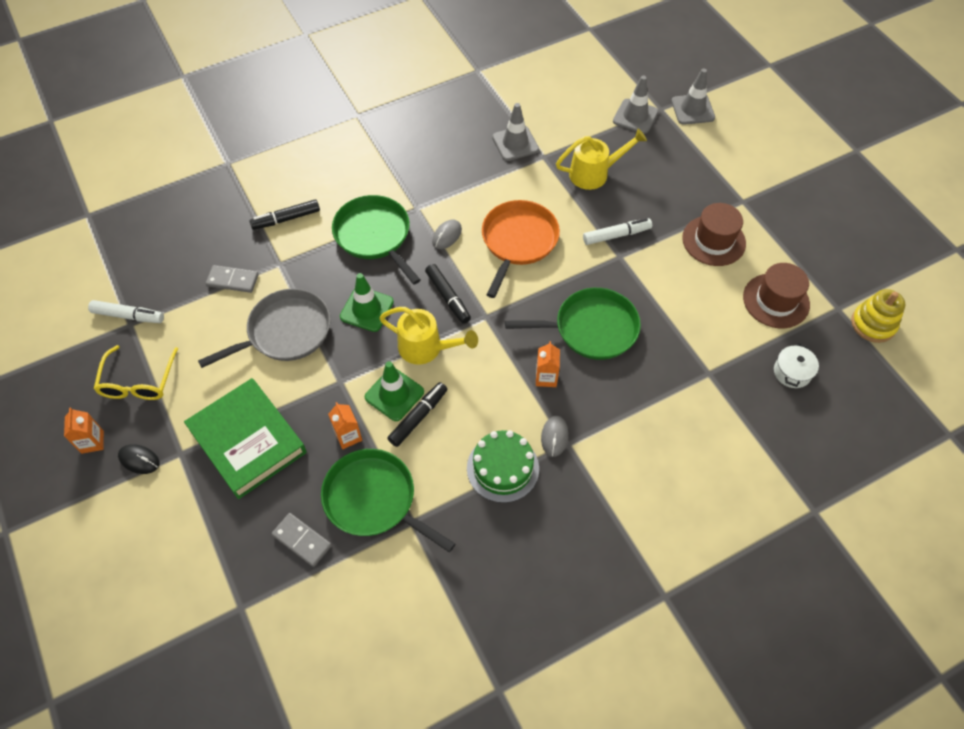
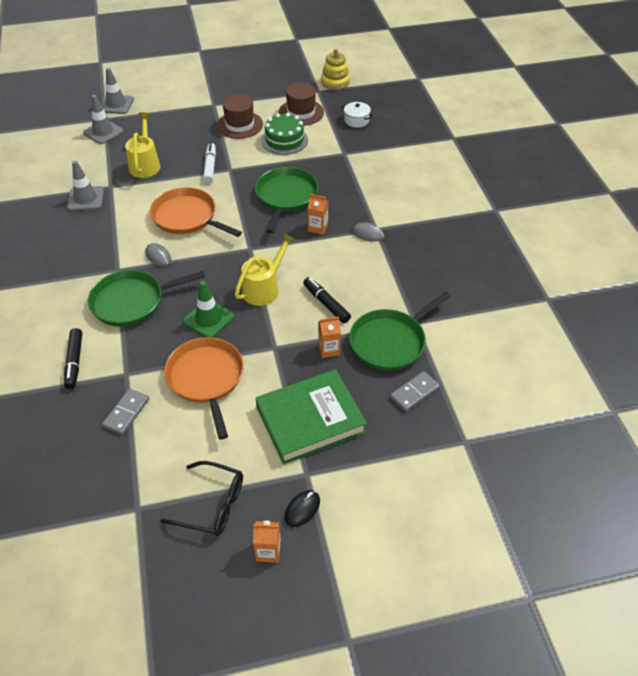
camera: 75 degrees left, 10 degrees down
(128, 316) = (125, 509): white marker -> none
(138, 382) = (212, 505): yellow glasses -> black glasses
(285, 332) = (206, 378): grey pan -> orange pan
(394, 394) = (300, 314): green traffic cone -> none
(448, 297) = (221, 267): black marker -> none
(503, 468) = (385, 265): green cake -> green cake (284, 140)

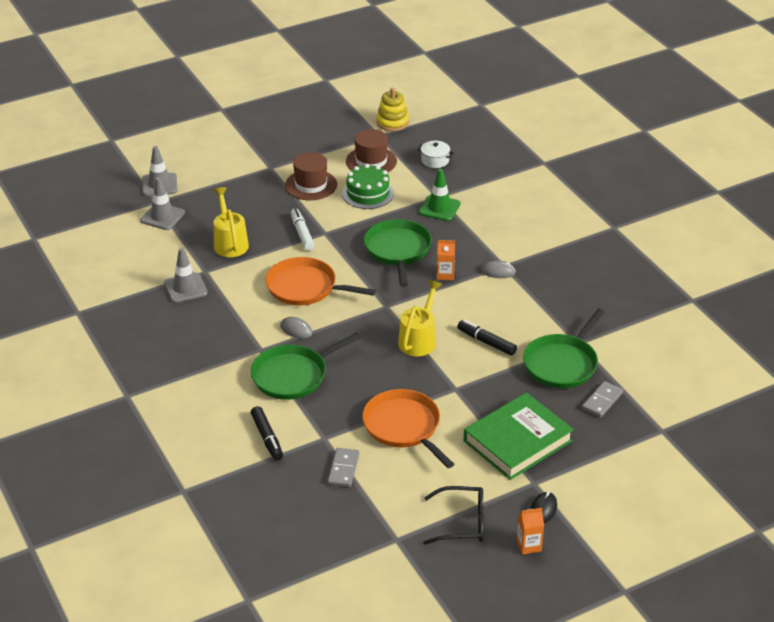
camera: 15 degrees left, 10 degrees down
(208, 319) = (378, 376): green traffic cone -> green traffic cone (439, 208)
(329, 349) = (507, 381): orange carton -> none

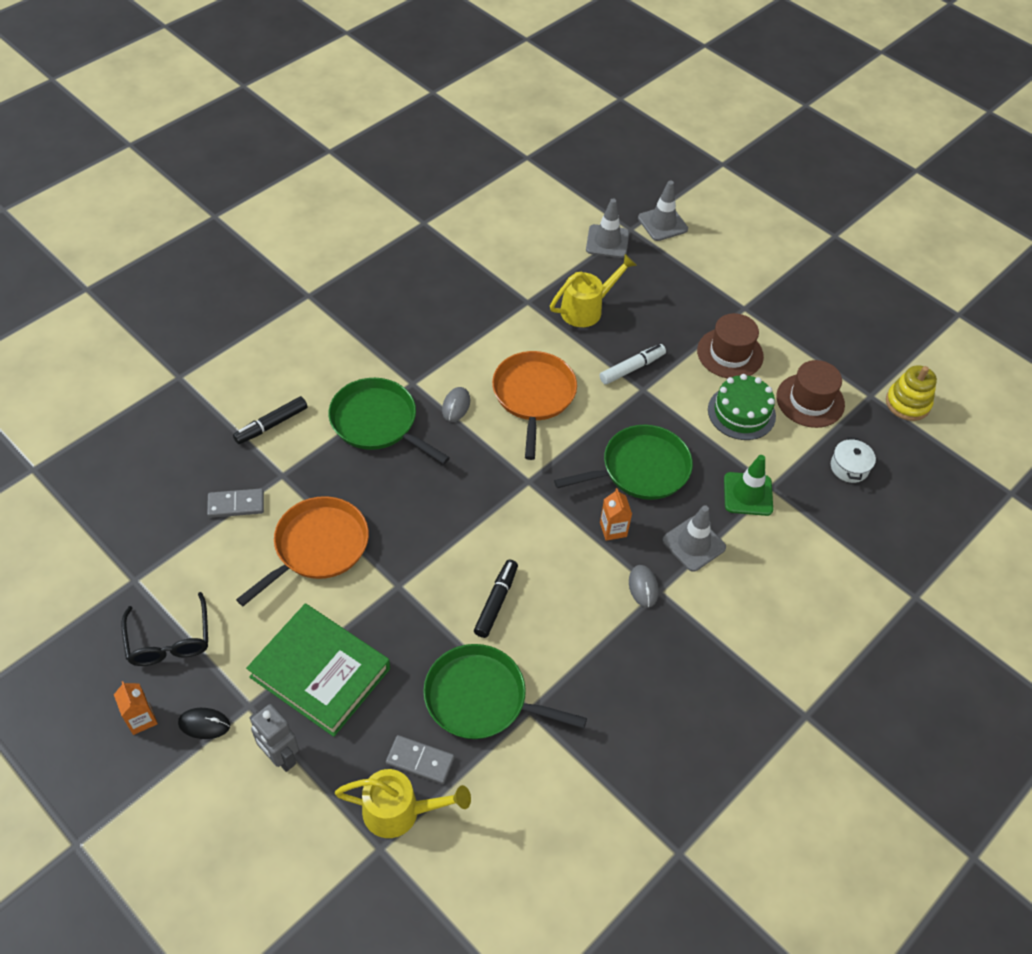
camera: 70 degrees right, 15 degrees up
(185, 288) = (493, 293): grey traffic cone -> grey traffic cone (693, 544)
(419, 339) = (478, 528): yellow watering can -> yellow watering can (400, 811)
(581, 471) = (280, 757): none -> grey robot

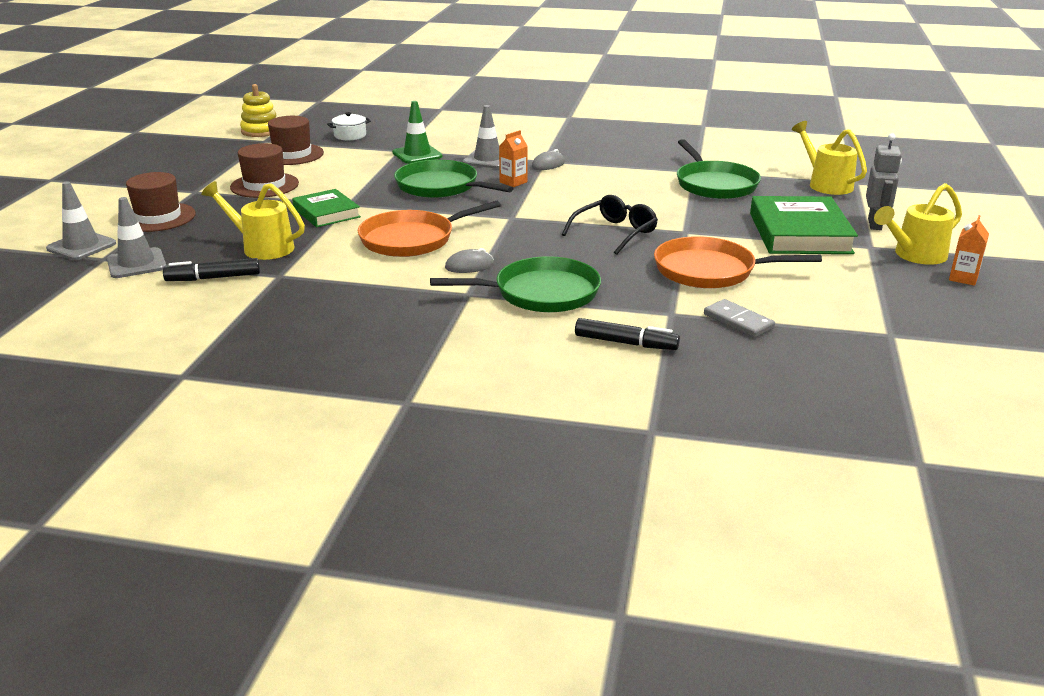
camera: 120 degrees left, 25 degrees down
(169, 640) = (897, 295): black glasses -> black glasses (615, 233)
(204, 724) = (914, 255): black mouse -> yellow watering can
(377, 422) = (541, 293): green pan -> green pan turned 105 degrees counterclockwise
(420, 761) = (787, 188): grey domino -> none
(496, 602) = (638, 199): black marker -> black marker (213, 278)
(632, 368) = (326, 213): white marker -> green book
(695, 273) = (158, 217): none -> brown hat
(741, 412) = (333, 170): green cake -> none

